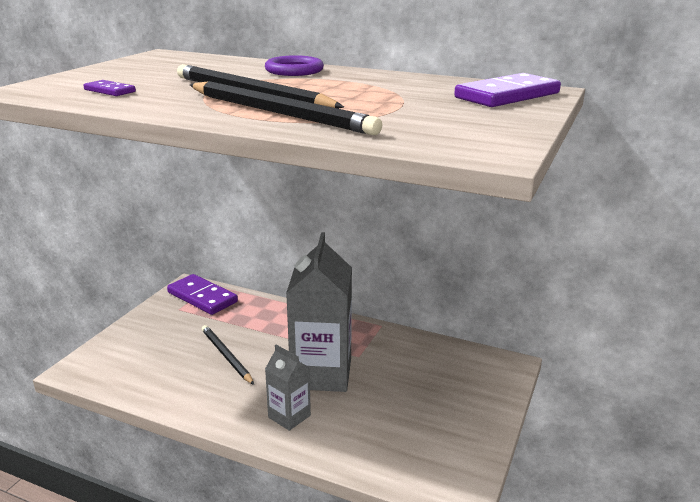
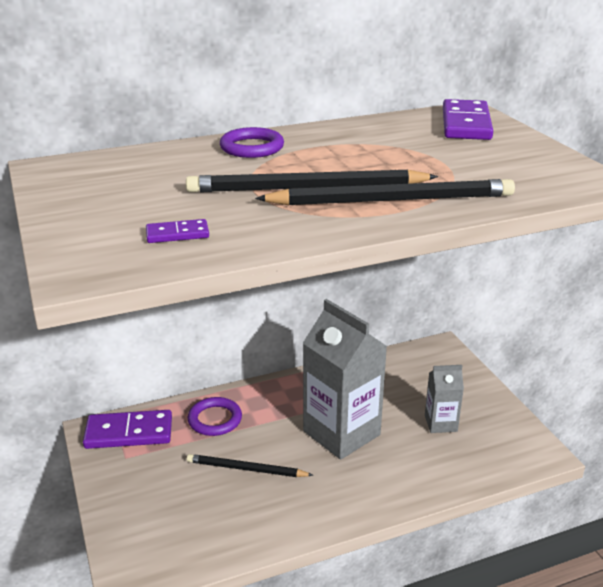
camera: 45 degrees left, 5 degrees up
(258, 317) = (215, 419): none -> purple ring
(289, 416) = (373, 480): grey carton -> grey carton (440, 423)

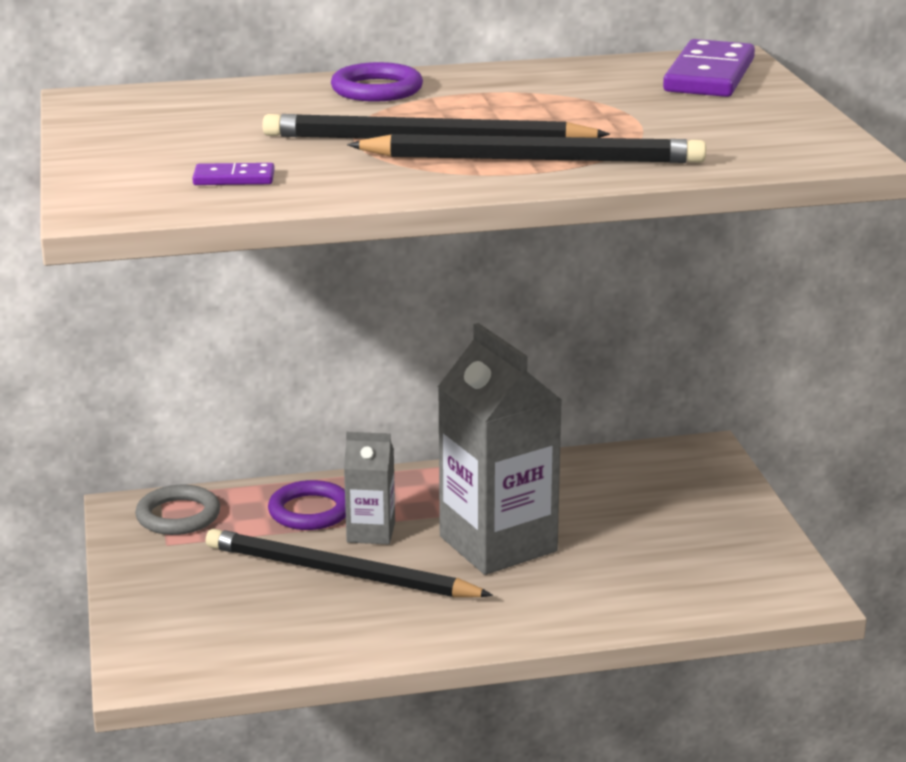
camera: 10 degrees right, 5 degrees down
(129, 433) = (178, 516): purple domino -> grey ring
(246, 469) = (339, 573): black pencil -> black pencil, size x1.58
(440, 423) = (658, 546): grey carton -> grey carton (371, 532)

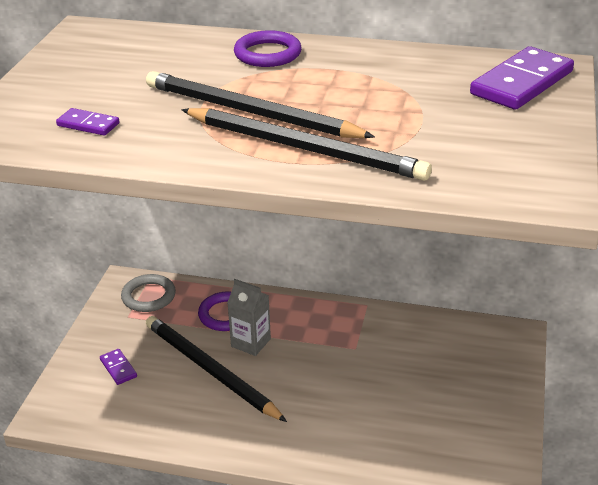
camera: 25 degrees right, 10 degrees up
(204, 601) = (118, 368): none -> purple domino
(498, 544) = (323, 376): grey carton -> none

